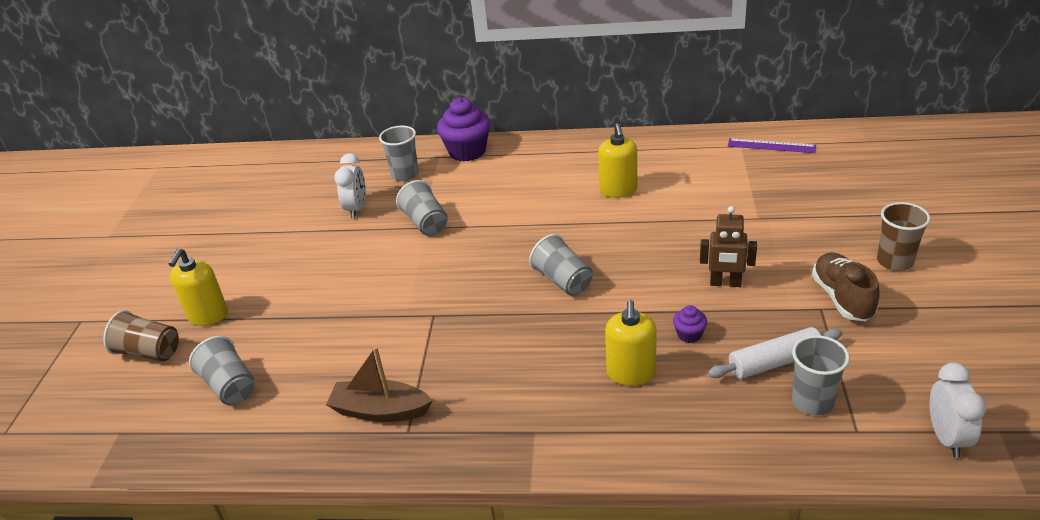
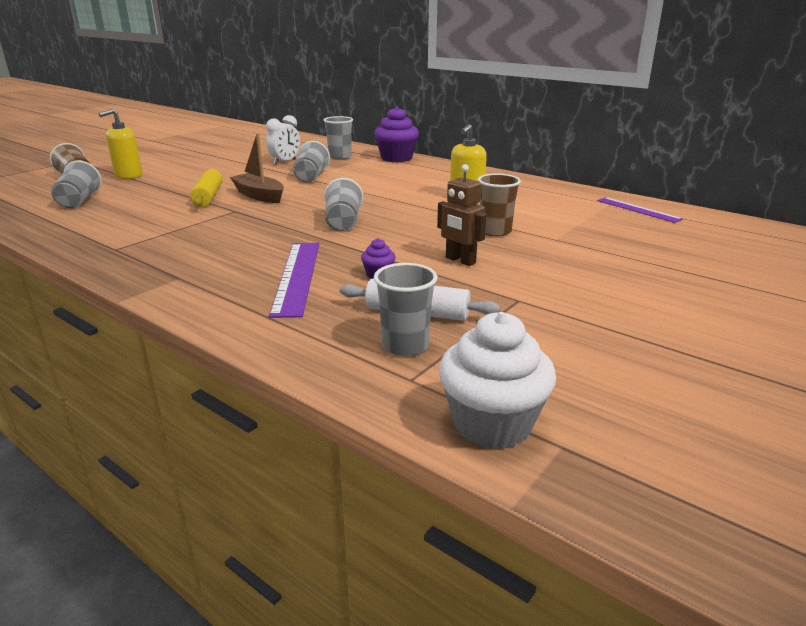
camera: 30 degrees right, 10 degrees down
(368, 306) = (208, 196): none -> yellow rolling pin
(380, 410) = (121, 235): brown boat -> brown boat (259, 196)
(631, 373) = (297, 276): yellow soap dispenser -> purple ruler
(842, 298) = (550, 301): brown shoe -> none
(895, 261) = (646, 299): brown cup -> brown cup (495, 231)
(946, 438) = (492, 423): white clock -> white cupcake

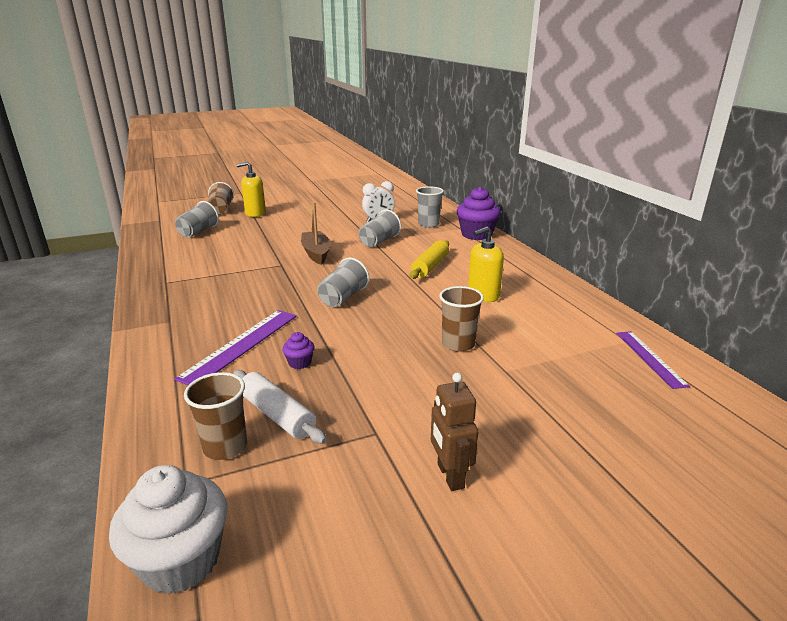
camera: 30 degrees right, 0 degrees up
(208, 196) = (281, 246): yellow rolling pin -> yellow rolling pin (430, 266)
(405, 345) = (225, 446): grey cup -> brown cup
(460, 260) = (383, 369): brown robot -> brown robot (450, 476)

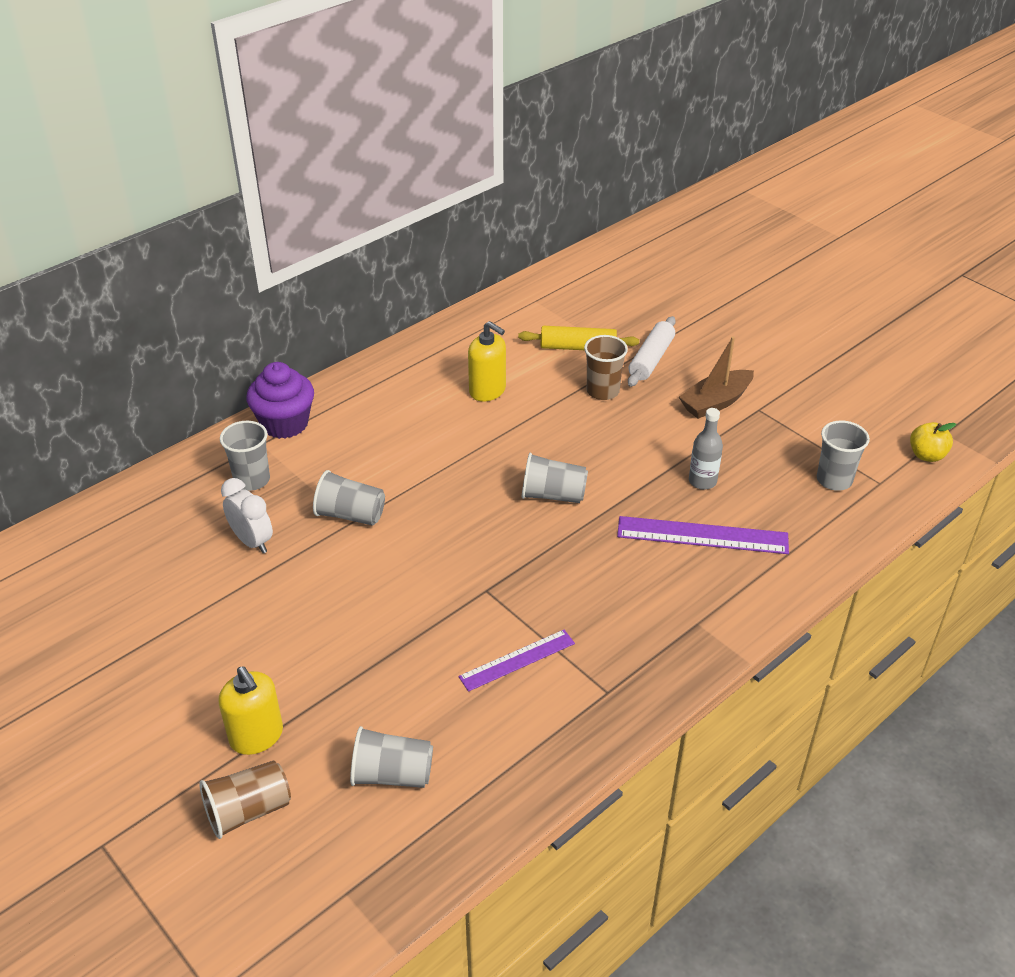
camera: 110 degrees left, 15 degrees up
(181, 560) = (926, 455): white cupcake -> yellow apple
(225, 446) = (834, 480): brown cup -> grey cup
(277, 415) = (780, 467): white rolling pin -> white rolling pin (651, 359)
(299, 363) = (702, 481): purple cupcake -> grey bottle
(316, 253) = (427, 568): brown boat -> brown boat (715, 402)
(430, 266) = (424, 444): yellow rolling pin -> yellow rolling pin (578, 347)
(450, 476) = (773, 368): brown robot -> none
(649, 358) = (559, 290): purple ruler -> purple ruler (517, 660)

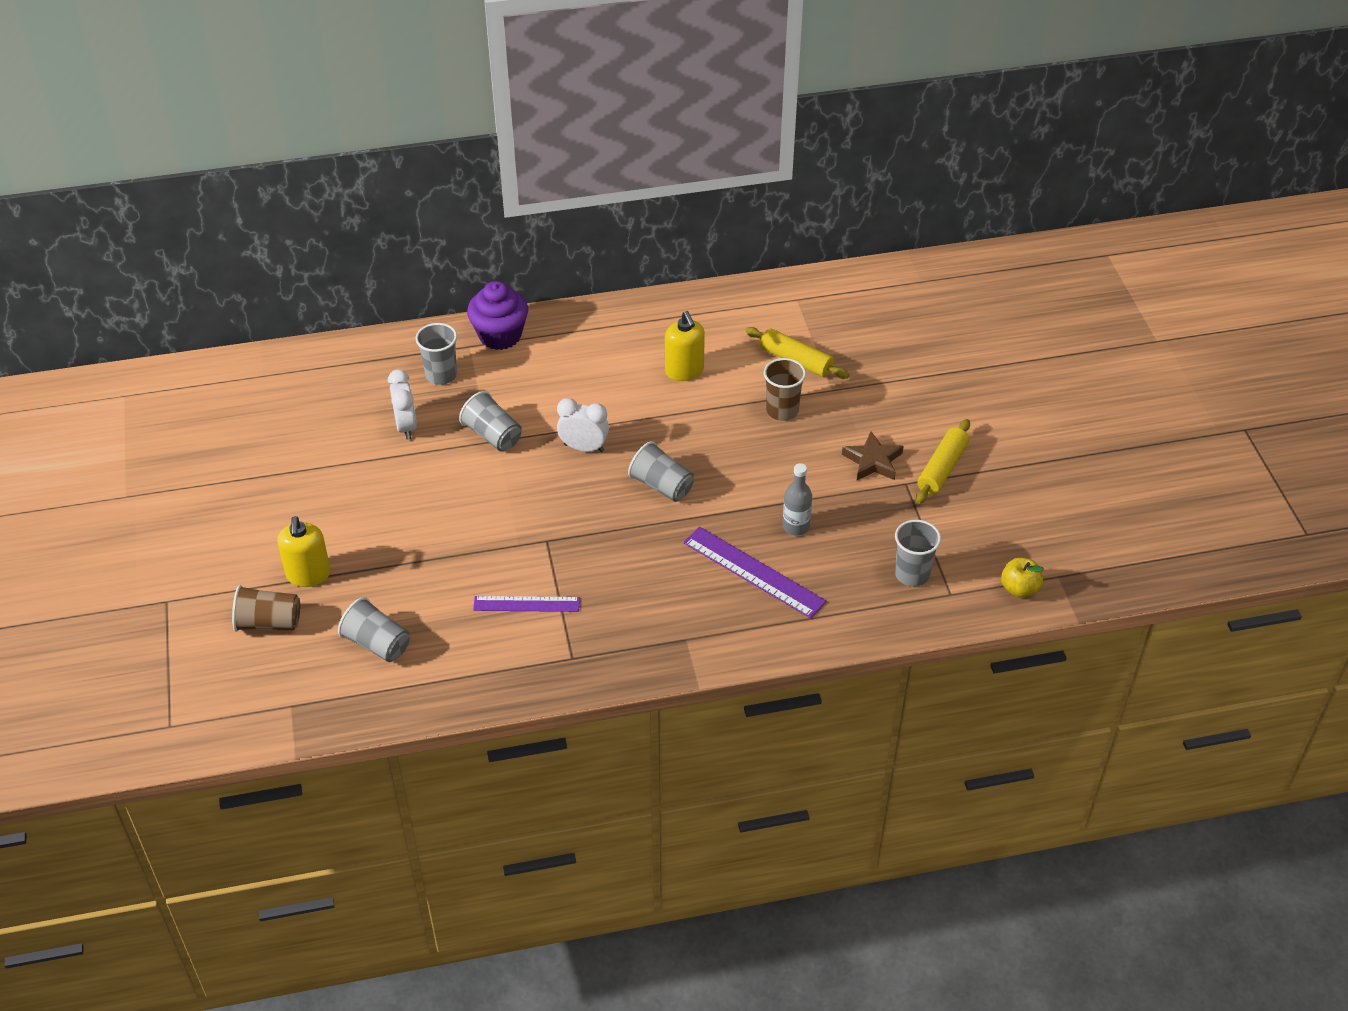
camera: 30 degrees right, 5 degrees up
(450, 491) = (584, 447): none -> white clock
(651, 359) = (851, 397): white rolling pin -> none
(715, 402) = (873, 461): brown boat -> brown star
(776, 386) = (942, 468): none -> yellow rolling pin

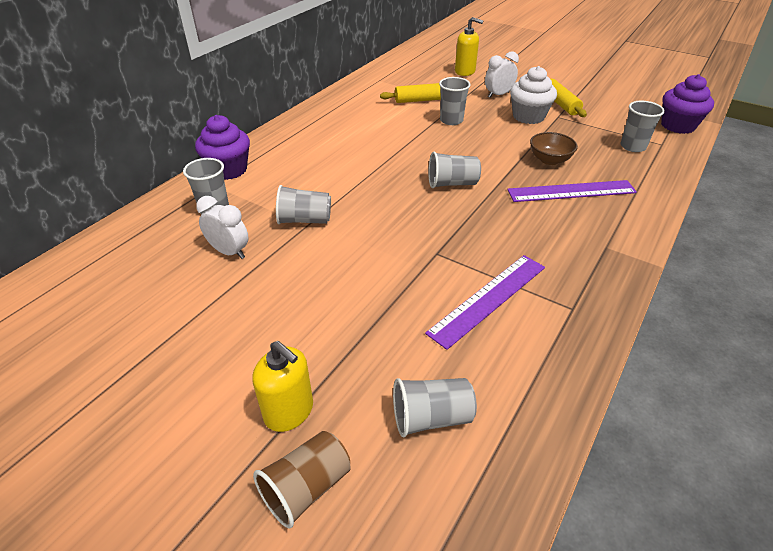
camera: 45 degrees left, 5 degrees down
(526, 604) = (488, 299): purple ruler -> purple ruler, size x1.52
(584, 447) = (375, 192): white clock -> white clock (498, 95)
(684, 371) = (372, 130): yellow soap dispenser -> yellow soap dispenser (465, 71)
(782, 410) = (451, 120): brown cup -> grey cup
(795, 526) = (549, 160): grey bottle -> brown bowl
(873, 461) = (528, 116): brown star -> white cupcake
(1019, 588) = (678, 126): yellow apple -> purple cupcake

